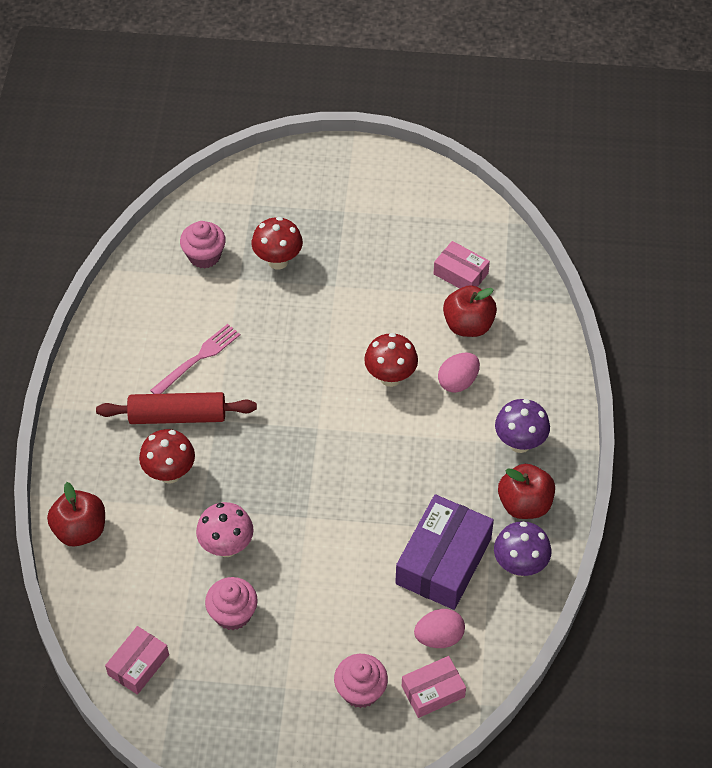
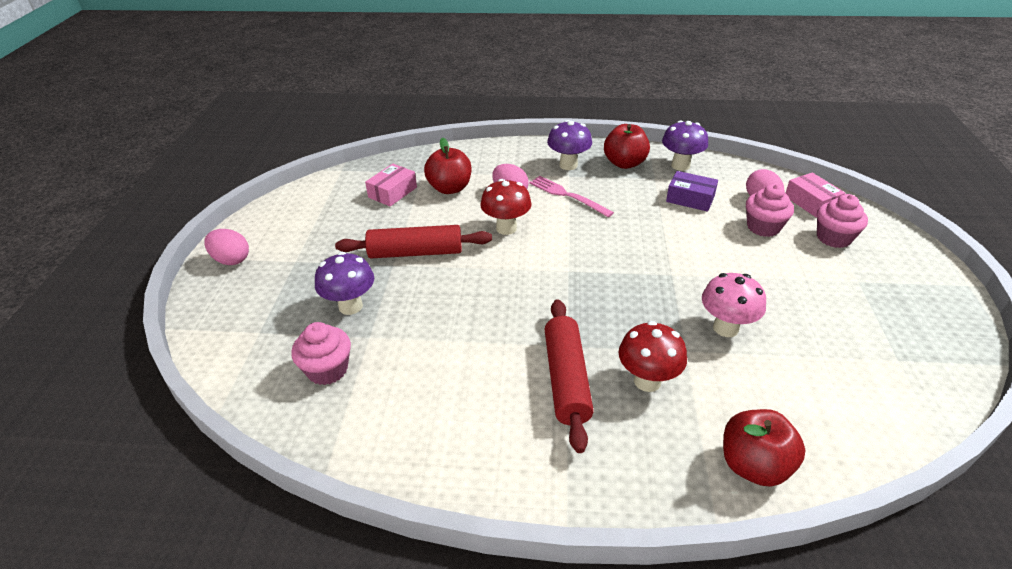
camera: 90 degrees left, 15 degrees down
(138, 665) = (902, 391): pink box -> none
(198, 359) = (483, 366): pink fork -> pink fork (568, 195)
(233, 614) = (801, 319): pink cupcake -> pink cupcake (763, 227)
(278, 261) = (350, 306): red mushroom -> purple mushroom
(348, 164) = (231, 260): none -> pink egg
(352, 302) = (415, 253): none -> red rolling pin
(443, 561) = (690, 199): purple box -> purple box, size x0.56

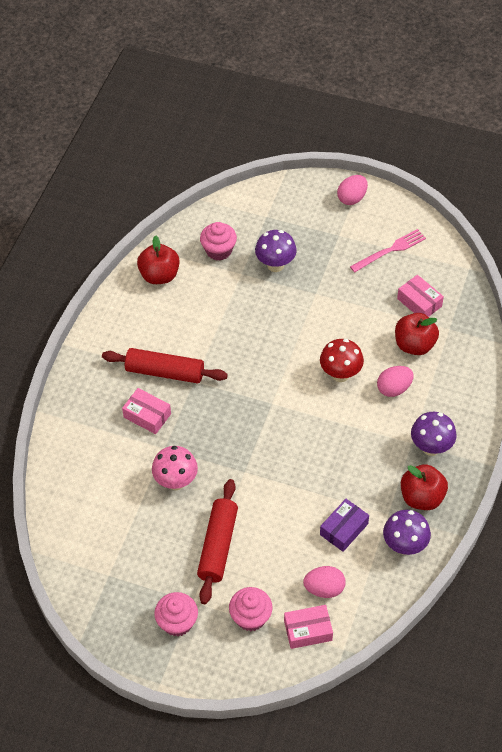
camera: 105 degrees right, 15 degrees up
(415, 253) = (326, 309): red rolling pin -> red rolling pin (218, 546)
(568, 195) = (377, 432): pink fork -> pink fork (390, 250)
(647, 381) = (147, 415): red mushroom -> pink box
(754, 465) = (67, 445): red apple -> red apple (159, 275)
(763, 227) = (283, 568): pink cupcake -> pink cupcake (177, 622)

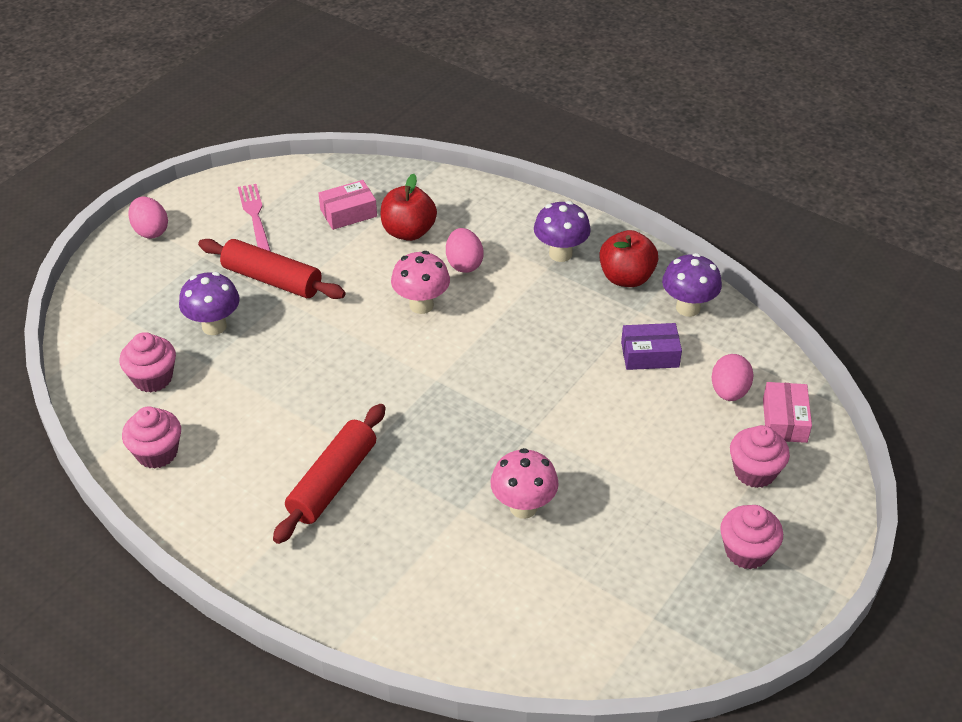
camera: 75 degrees left, 10 degrees down
(147, 415) = (399, 518): pink box -> none
(159, 275) = (157, 453): red apple -> pink cupcake
(218, 546) = (639, 483): red rolling pin -> red rolling pin (272, 280)
(340, 374) = (421, 305): red mushroom -> pink mushroom
(344, 529) = (650, 355): purple box -> purple box turned 60 degrees counterclockwise

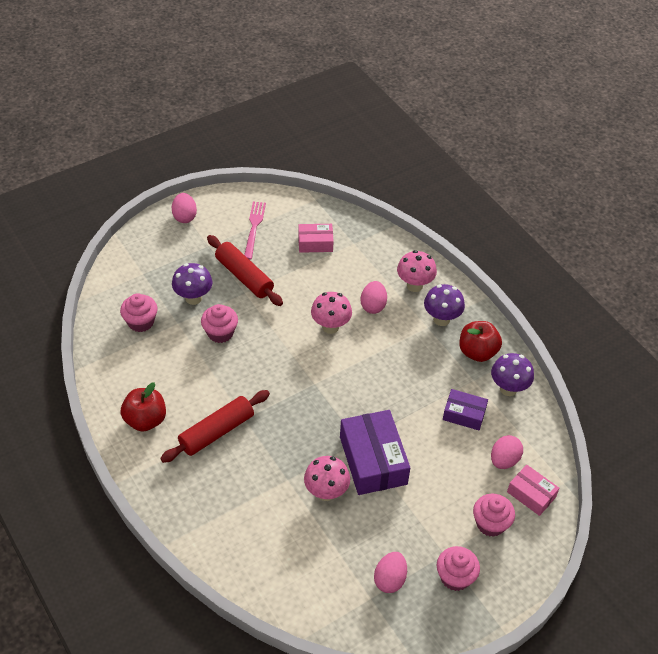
camera: 20 degrees right, 5 degrees up
(157, 453) = (121, 374): pink cupcake -> pink cupcake (220, 333)
(408, 232) = (348, 270): red apple -> red apple (145, 420)
(505, 225) = (414, 285): none -> pink mushroom
(564, 447) = (373, 460): none -> purple box
(665, 585) = (389, 579): none -> pink egg
(784, 420) = (531, 494): pink box -> pink box turned 75 degrees counterclockwise

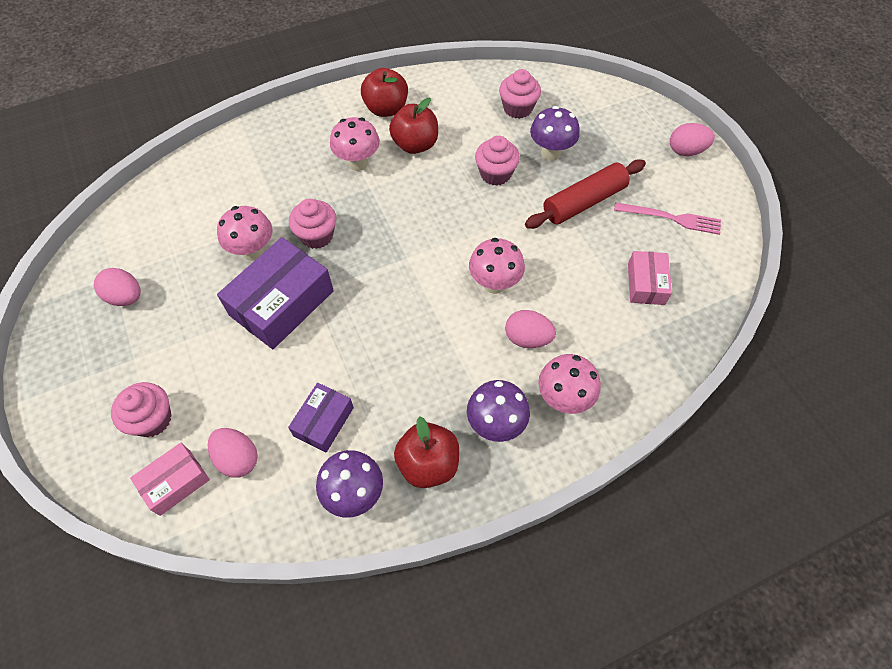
camera: 100 degrees right, 10 degrees up
(190, 392) = (415, 145): none -> red apple
(217, 432) = (358, 163): red rolling pin -> pink mushroom
(373, 460) = (282, 303): purple box -> purple box turned 45 degrees counterclockwise
(455, 577) = (100, 364): pink cupcake -> pink cupcake (317, 236)

